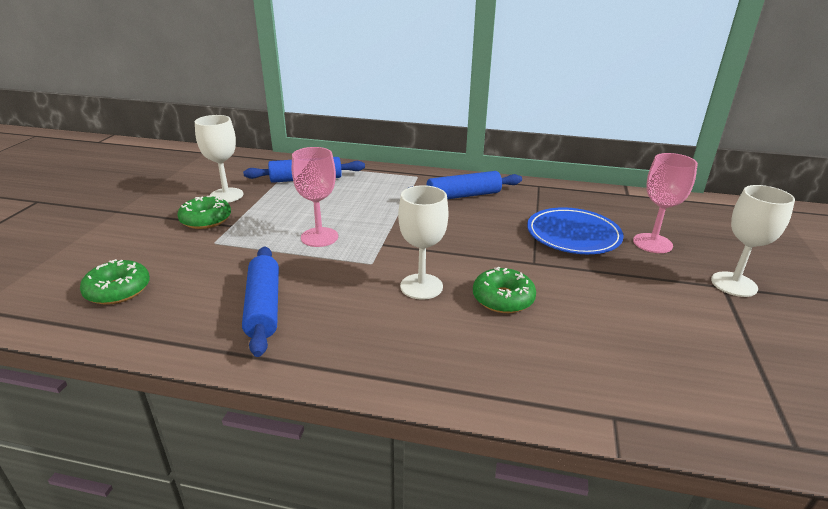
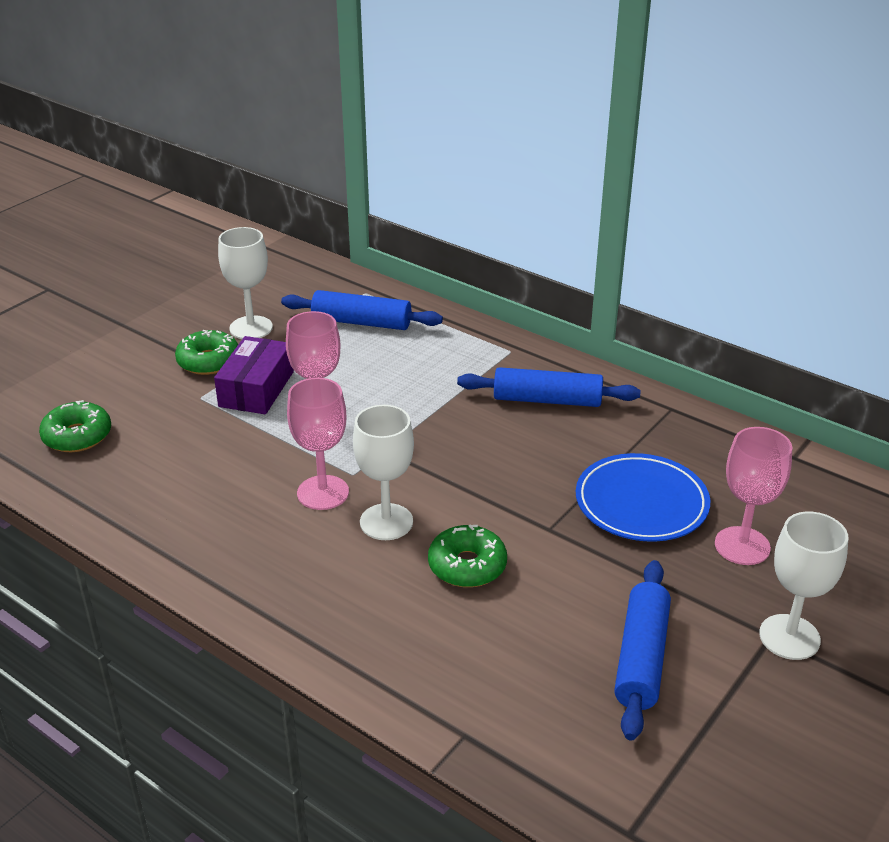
camera: 25 degrees right, 5 degrees up
(256, 228) = (256, 389): none -> purple box
(263, 307) = (204, 498): blue rolling pin -> blue rolling pin (641, 658)
(358, 280) = (323, 493): none -> pink goblet

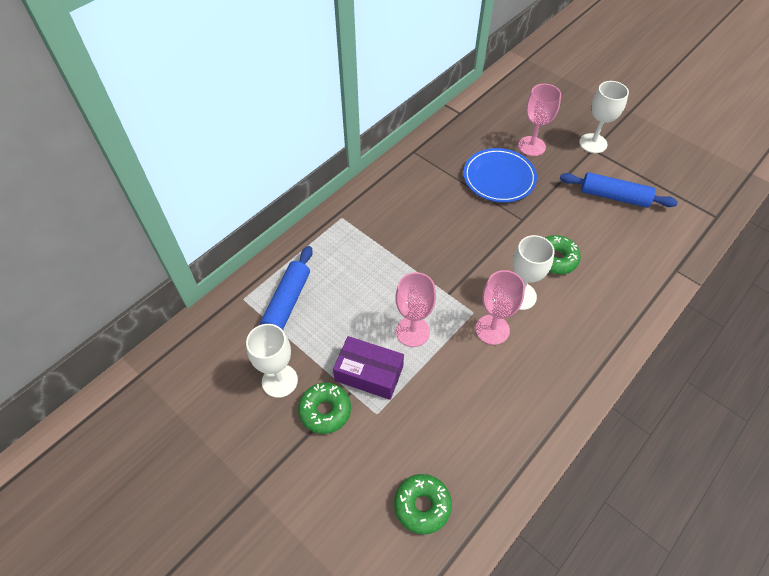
camera: 85 degrees left, 20 degrees up
(547, 400) = (400, 205): blue rolling pin -> none

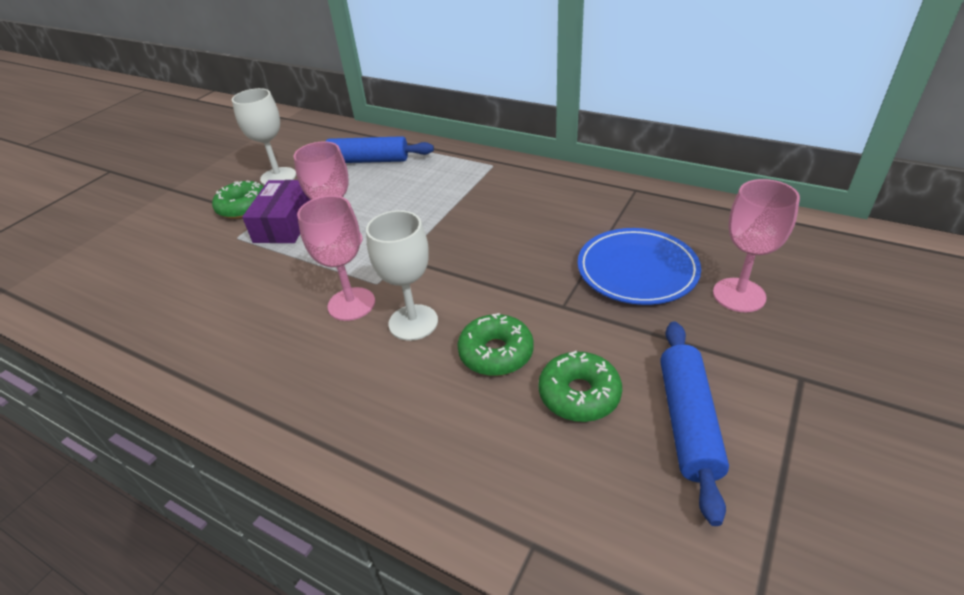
camera: 80 degrees right, 15 degrees down
(422, 505) = (125, 286): green donut -> green donut (579, 394)
(593, 143) = (819, 376): white goblet -> none

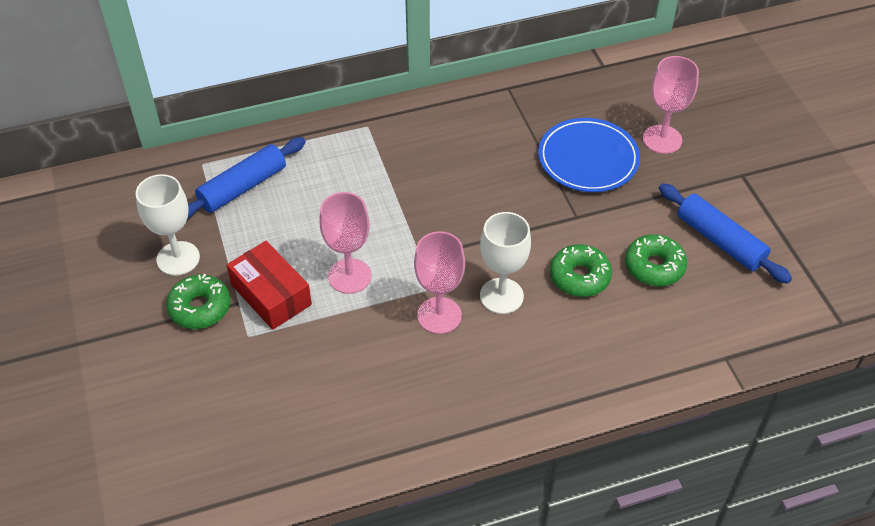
camera: 50 degrees left, 10 degrees up
(285, 223) = (271, 294): purple box -> red box

